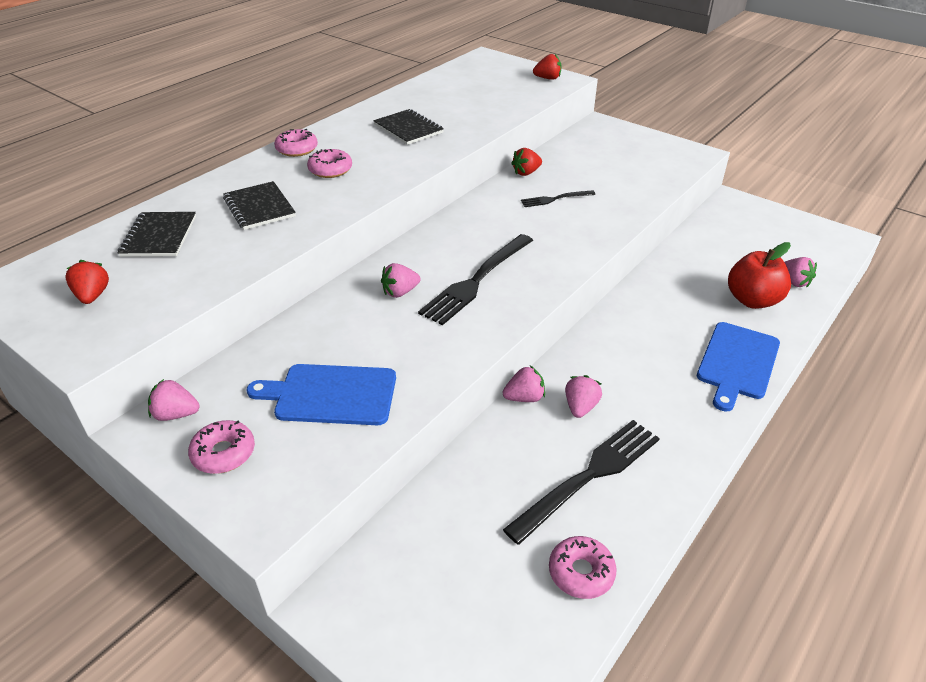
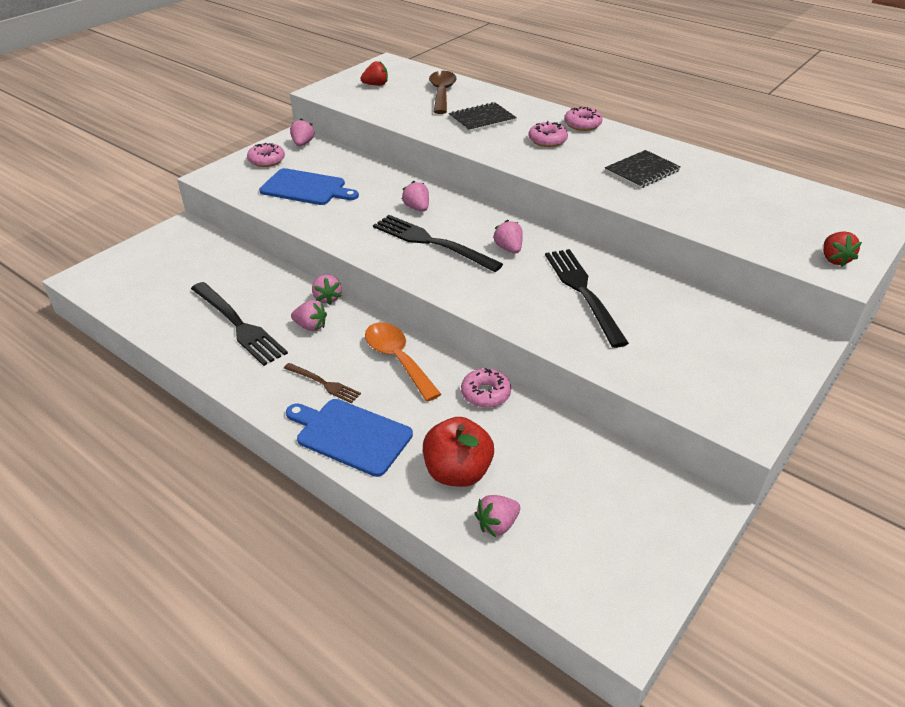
camera: 90 degrees right, 0 degrees up
(159, 236) = (442, 93): black notebook -> brown spoon
(331, 395) = (306, 188): blue cutting board -> blue cutting board turned 105 degrees clockwise
(487, 233) = (508, 249): none -> pink strawberry
(526, 173) = (638, 275): red strawberry -> none
(555, 199) = (582, 292): black fork -> black fork, size x1.89
(581, 572) = (161, 315): pink donut -> pink donut (485, 393)
(621, 337) = (397, 359): none -> orange spoon
(673, 387) = (324, 384): none -> brown fork

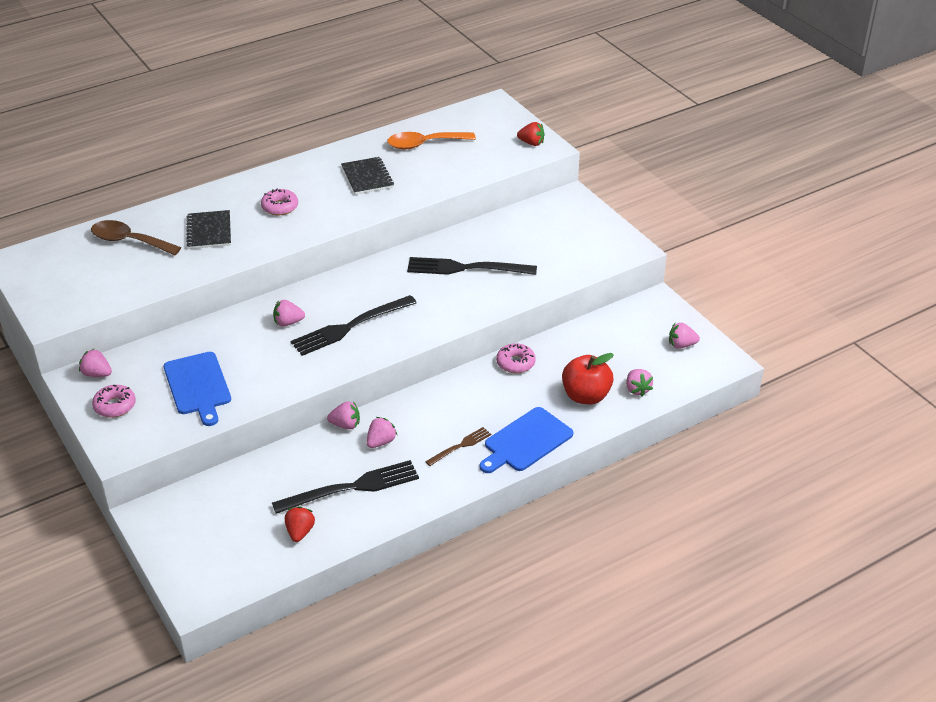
camera: 70 degrees left, 0 degrees up
(306, 188) = (198, 386): blue cutting board -> blue cutting board turned 120 degrees clockwise
(376, 85) = (69, 279): red strawberry -> red strawberry (300, 532)
(397, 359) = (452, 399): orange spoon -> orange spoon (424, 144)
(508, 249) = (386, 288): pink strawberry -> pink strawberry (681, 345)
(582, 124) = (265, 180): pink donut -> none

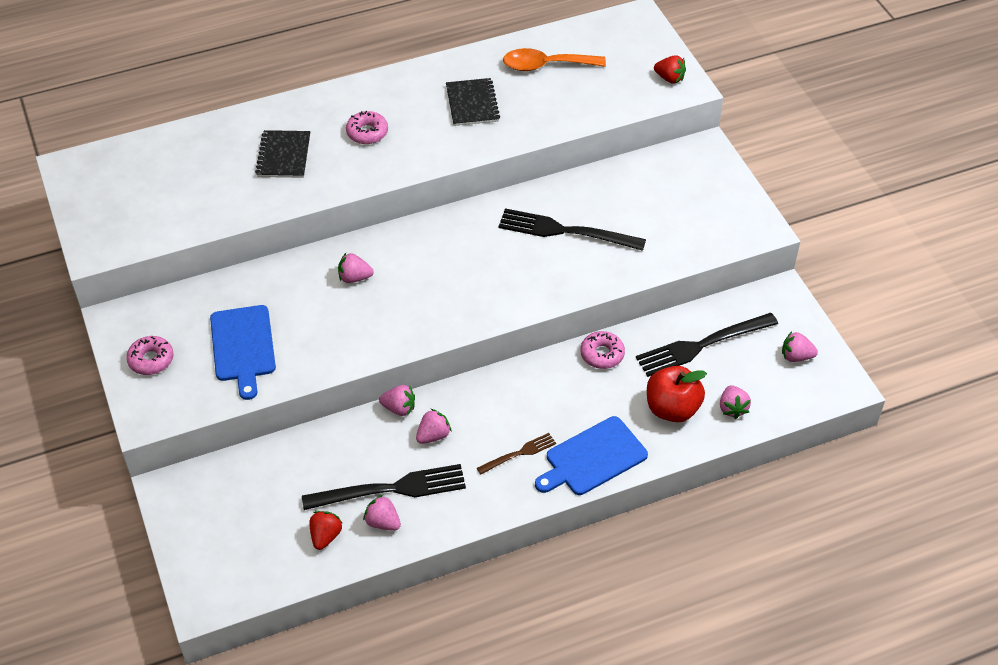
camera: 10 degrees right, 10 degrees up
(97, 374) = (139, 316): pink strawberry -> pink strawberry (383, 522)
(129, 241) = (195, 158): brown spoon -> none
(350, 327) = (421, 292): black fork -> black fork (701, 345)

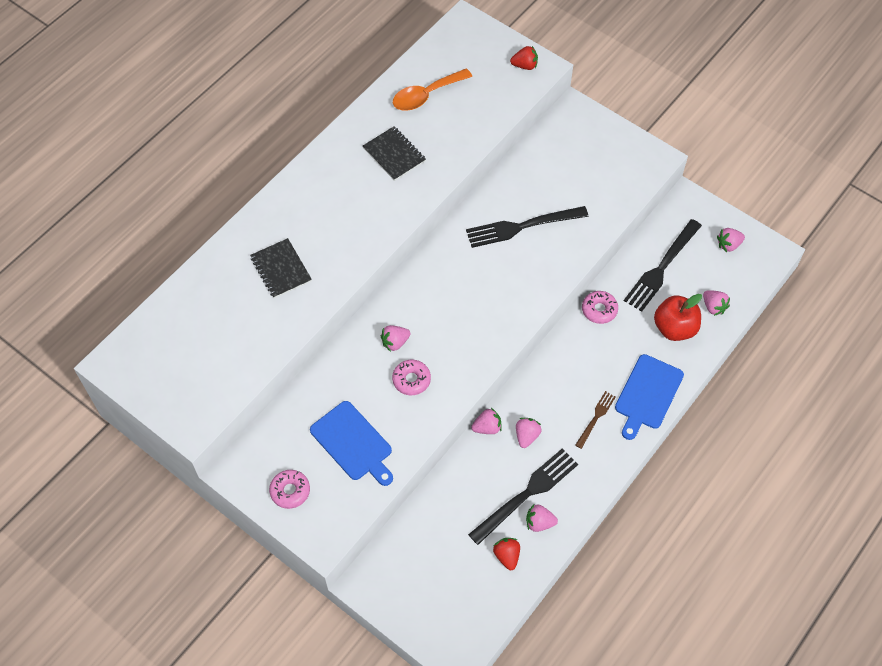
camera: 30 degrees left, 10 degrees up
(367, 132) = (331, 218): pink donut -> pink donut (411, 380)

